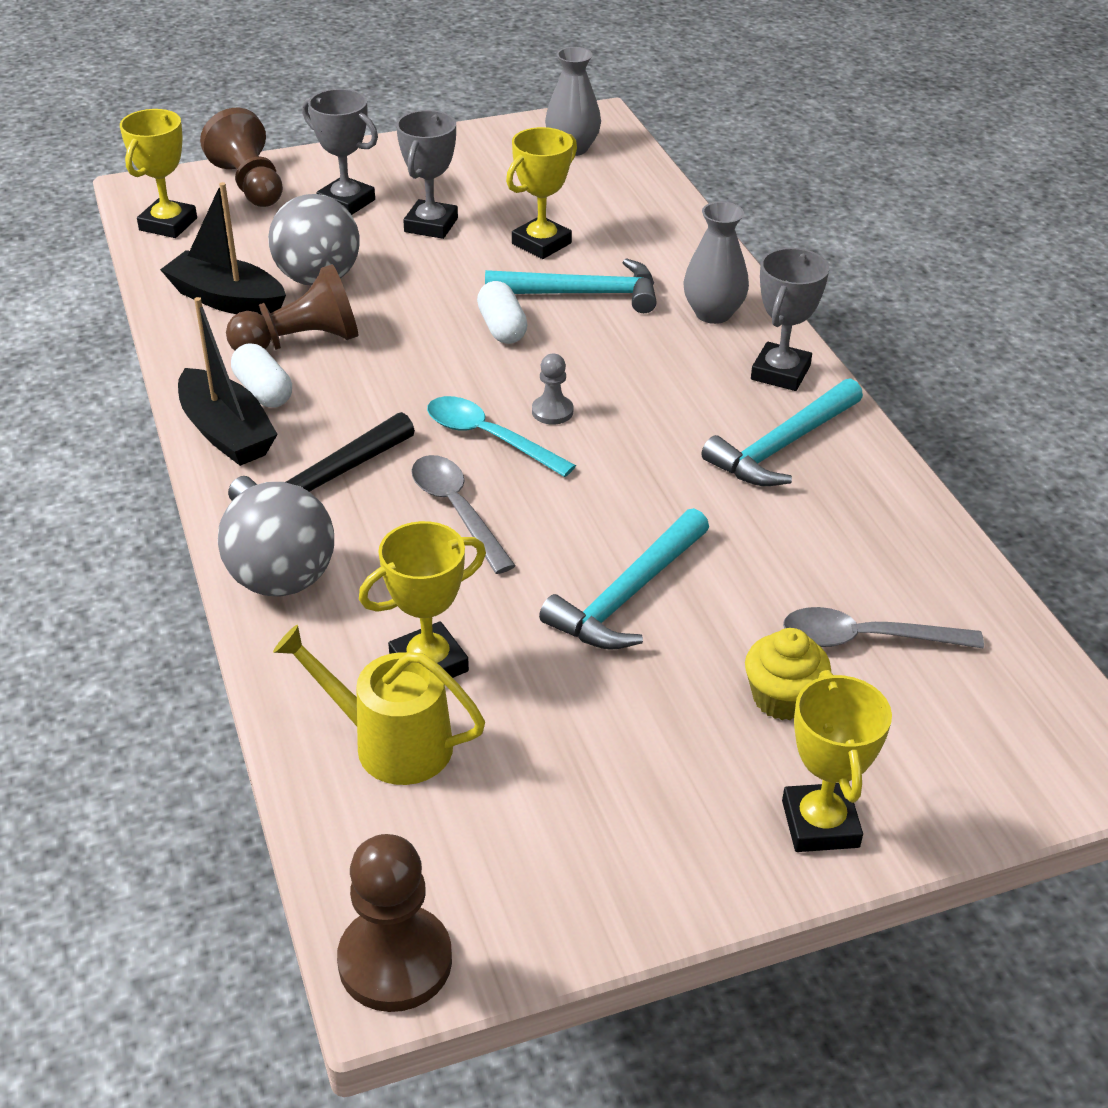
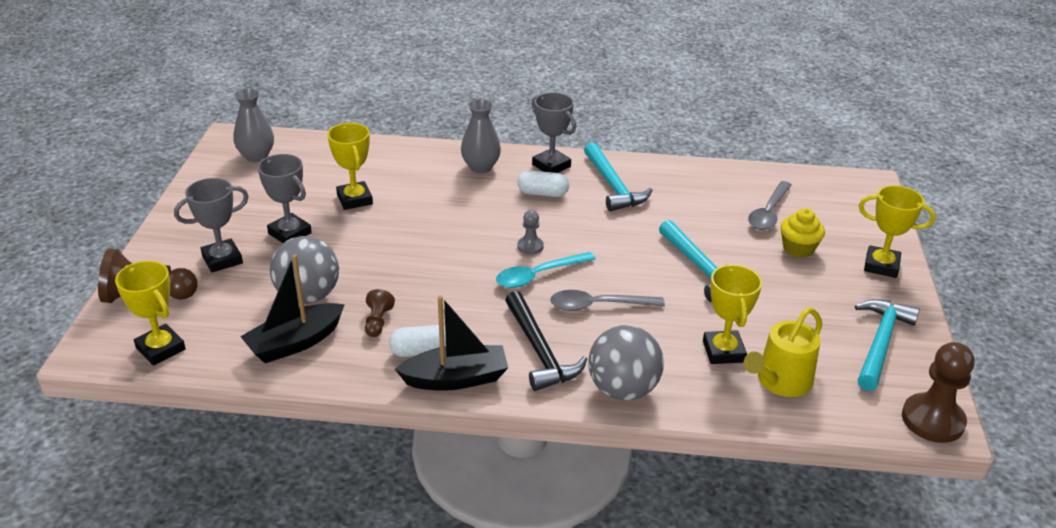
camera: 65 degrees left, 5 degrees down
(300, 342) = (378, 322): brown pawn -> brown pawn, size x0.53
(502, 328) = (432, 239): white capsule -> white capsule (542, 193)
(582, 294) = (423, 202): turquoise hammer -> turquoise hammer (880, 343)

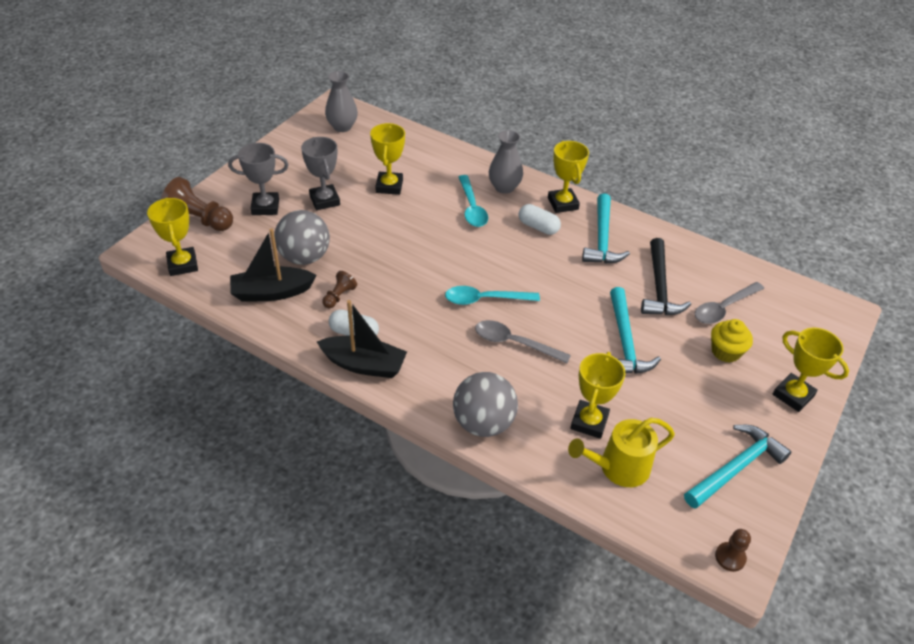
camera: 25 degrees right, 10 degrees up
(461, 195) = (472, 208): none -> turquoise spoon
(530, 246) = (496, 271): grey pawn -> none
(539, 351) = (441, 365): black hammer -> black hammer (659, 287)
(551, 166) = (563, 203): grey trophy -> yellow trophy
(932, 420) = (730, 557): brown pawn -> brown pawn, size x0.53

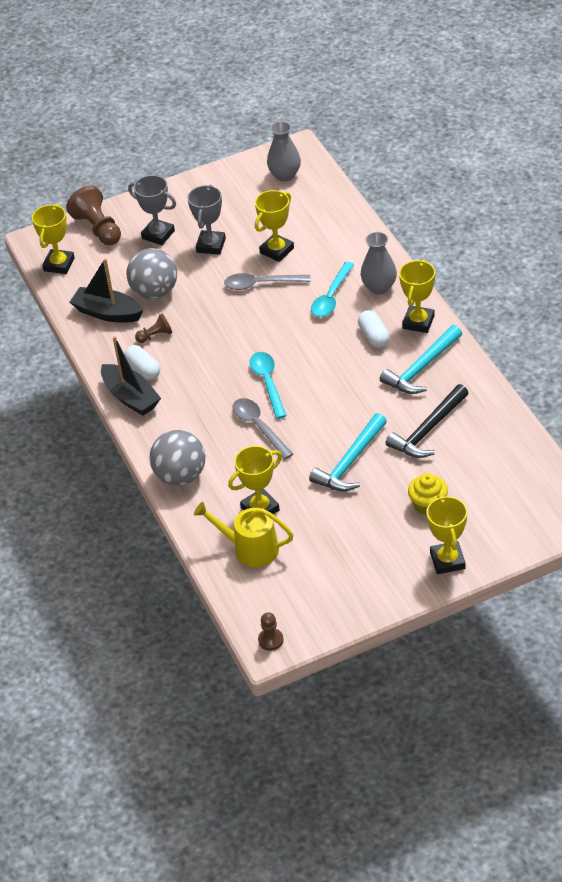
camera: 40 degrees right, 0 degrees up
(485, 299) = (268, 382): turquoise spoon -> turquoise spoon turned 45 degrees clockwise
(723, 308) = (466, 470): grey spoon -> grey spoon (261, 284)
(735, 468) = (339, 588): turquoise hammer -> none

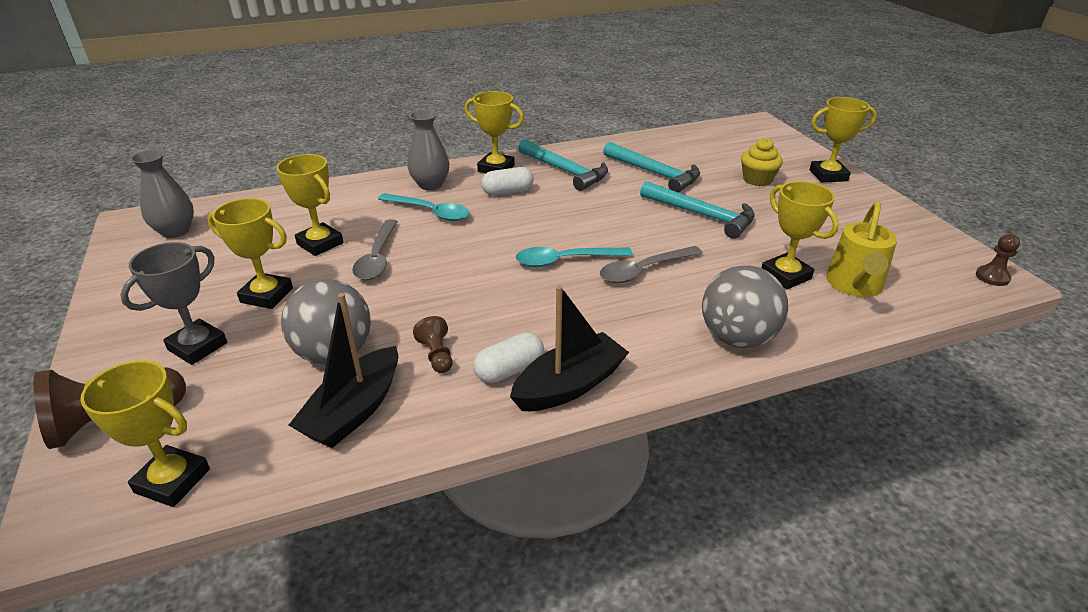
camera: 90 degrees left, 10 degrees down
(211, 245) = (267, 295): grey trophy -> yellow trophy
(428, 430) = (654, 173): black hammer -> turquoise hammer

